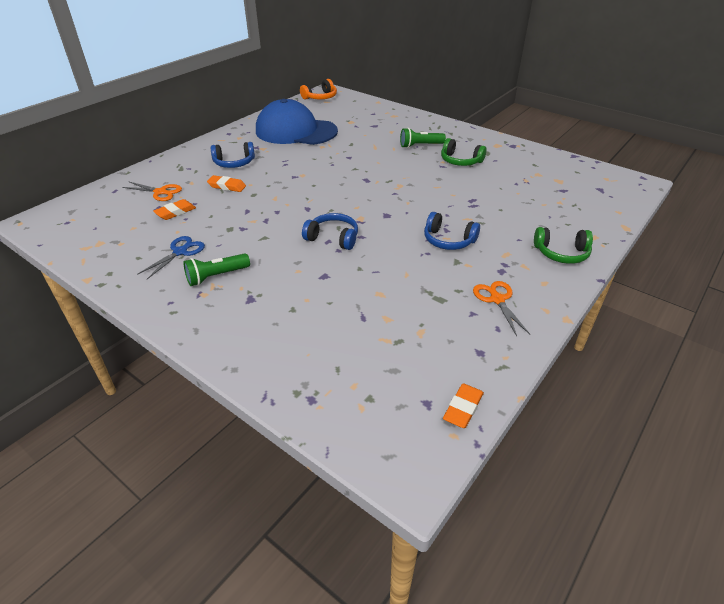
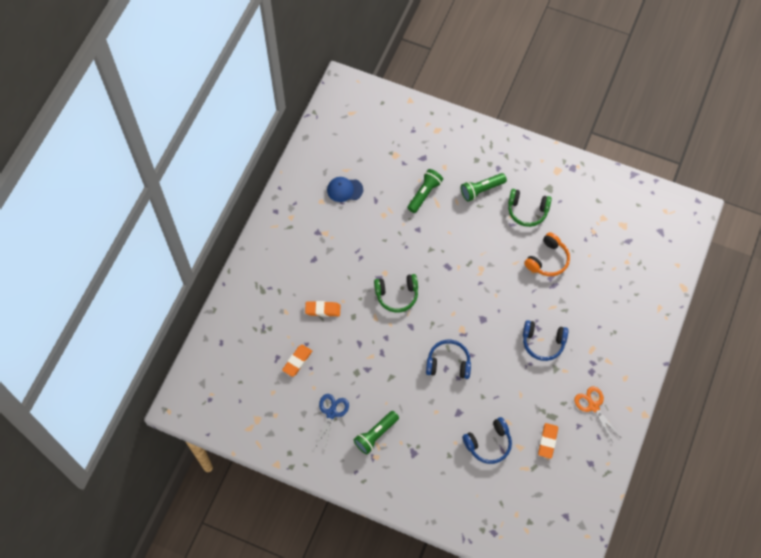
camera: 15 degrees left, 25 degrees up
(160, 192) = (265, 334): orange scissors -> none
(234, 163) = (310, 267): blue headphones -> blue headphones (488, 443)
(296, 131) = (344, 190): blue cap -> blue cap, size x0.40
(320, 97) = (341, 104): orange headphones -> orange headphones (547, 260)
(365, 141) = (424, 194): none -> green flashlight
(463, 408) = (588, 514): orange eraser -> orange eraser (547, 441)
(561, 253) = (634, 337): green headphones -> green headphones (397, 295)

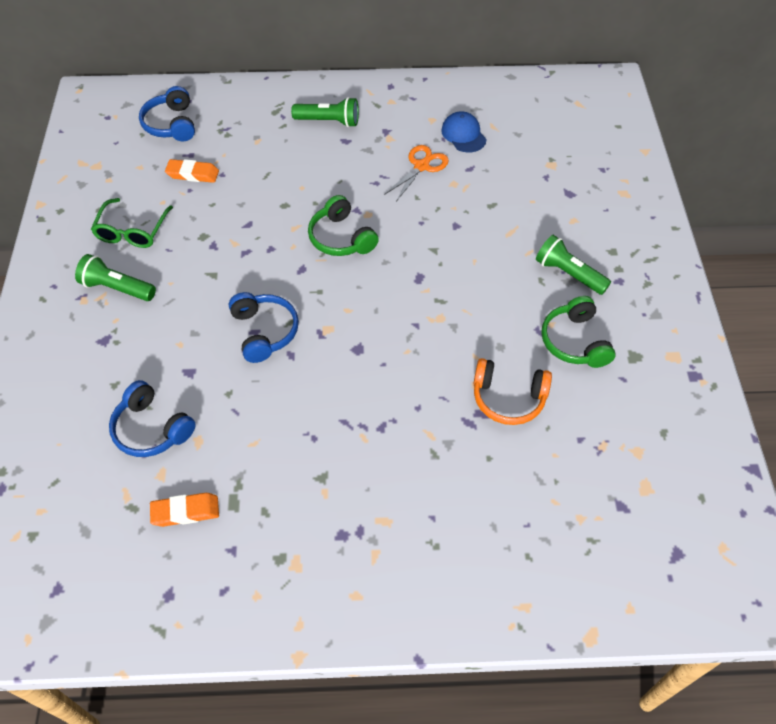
camera: 65 degrees right, 10 degrees down
(323, 310) = (278, 173): orange eraser -> none
(331, 413) = (132, 231): blue scissors -> green glasses
(424, 194) = (515, 213): green flashlight -> green flashlight (329, 121)
(543, 342) = (359, 443): blue headphones -> blue headphones (171, 124)
(593, 406) = (278, 561): orange scissors -> orange scissors (421, 166)

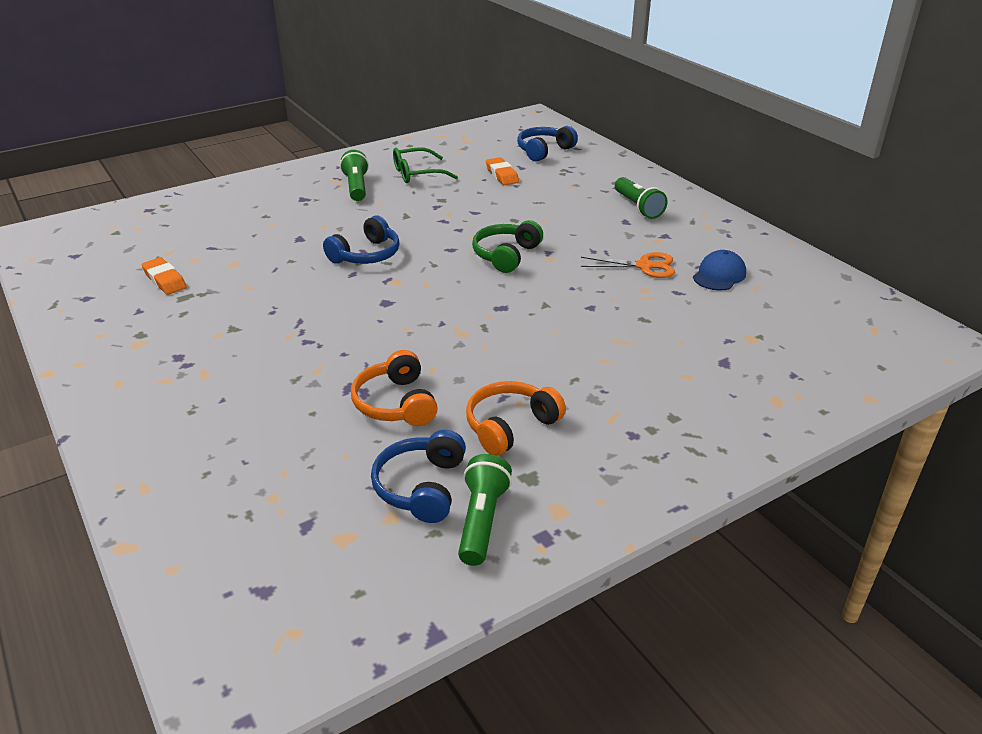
camera: 60 degrees right, 20 degrees down
(152, 429) = (234, 242): blue headphones -> blue headphones (421, 487)
(568, 274) = (603, 395): green flashlight -> green flashlight (482, 521)
(575, 341) = (510, 426): green headphones -> orange headphones

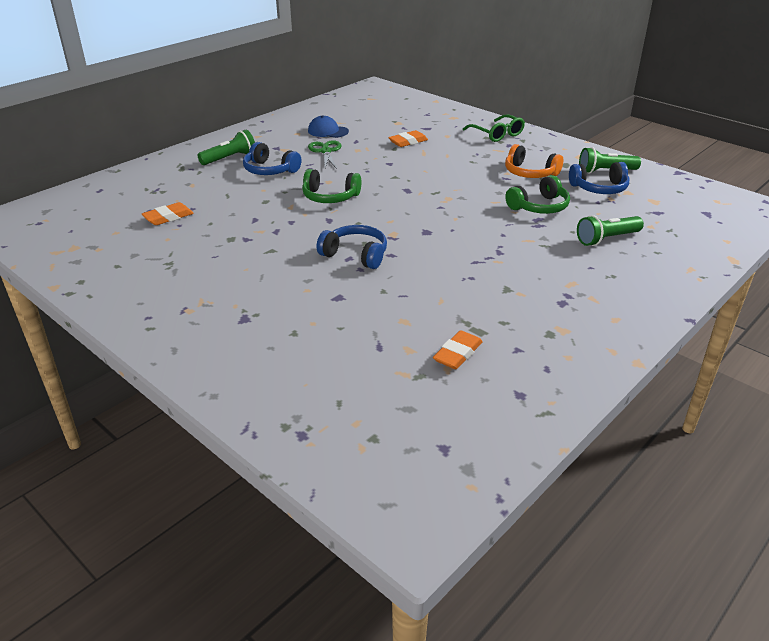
camera: 105 degrees left, 0 degrees up
(356, 187) = (207, 291): green flashlight -> green flashlight (607, 239)
(396, 403) = (539, 207): orange headphones -> green headphones
(417, 174) = (168, 262): green glasses -> green glasses (497, 134)
(544, 151) = (106, 204): blue headphones -> blue headphones (270, 170)
(644, 266) = (325, 151): orange scissors -> green scissors
(666, 334) = (408, 142): none -> orange eraser

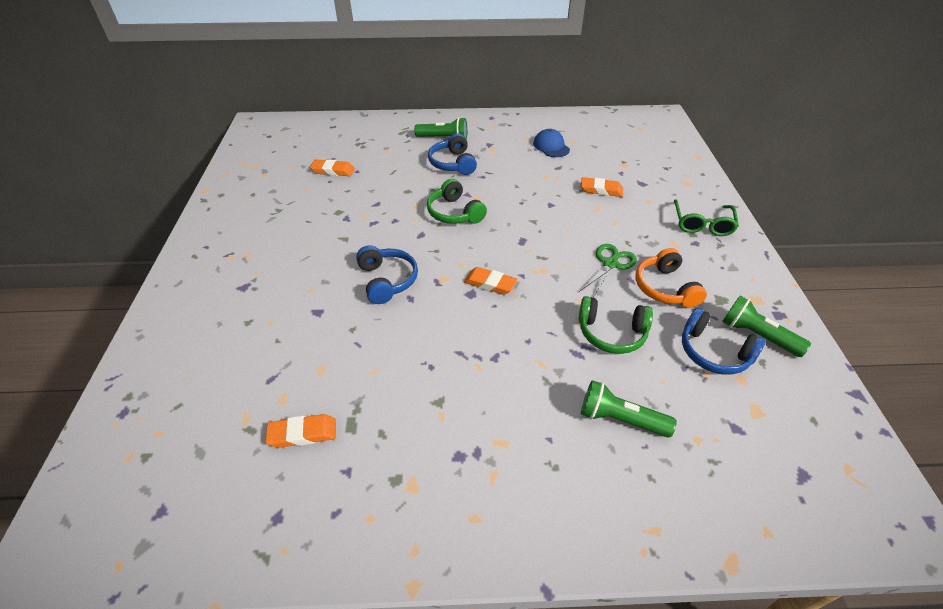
camera: 45 degrees right, 10 degrees up
(325, 151) = (519, 166): green scissors -> green scissors (610, 264)
(429, 221) = (490, 284): none -> orange eraser

